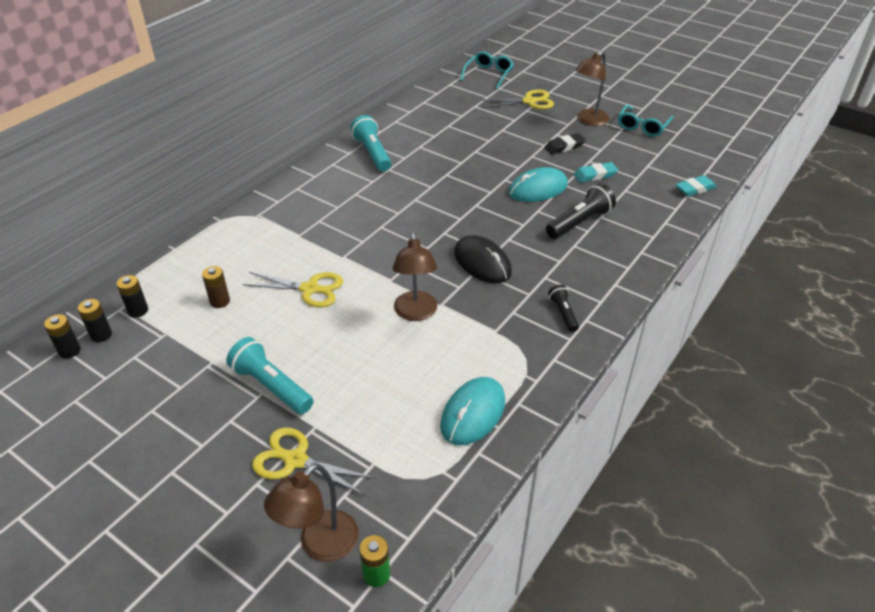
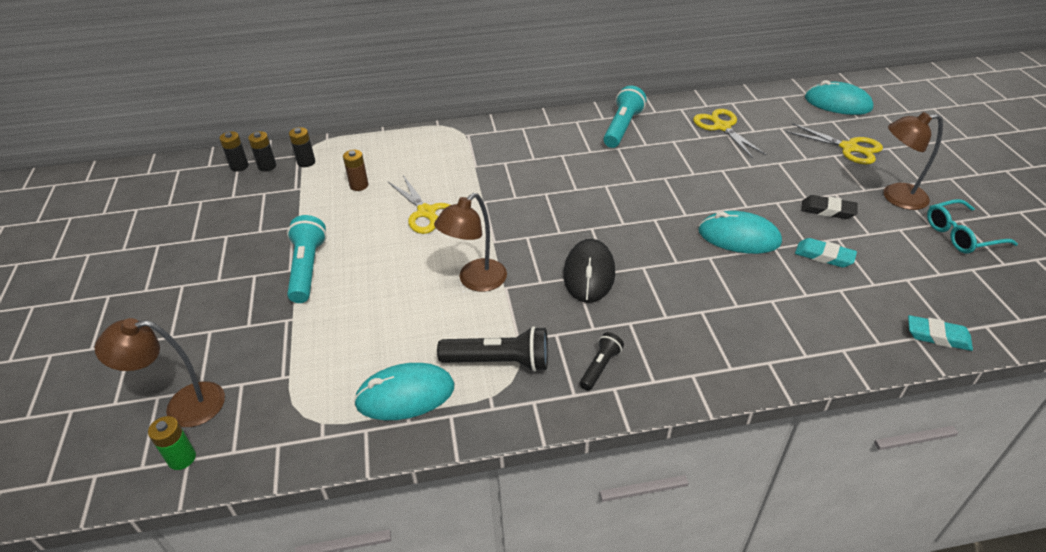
camera: 45 degrees right, 0 degrees up
(295, 460) = (250, 333): yellow scissors -> yellow scissors (722, 127)
(488, 74) = (837, 103): turquoise glasses -> turquoise mouse
(579, 222) = (739, 293): black flashlight -> black flashlight (499, 361)

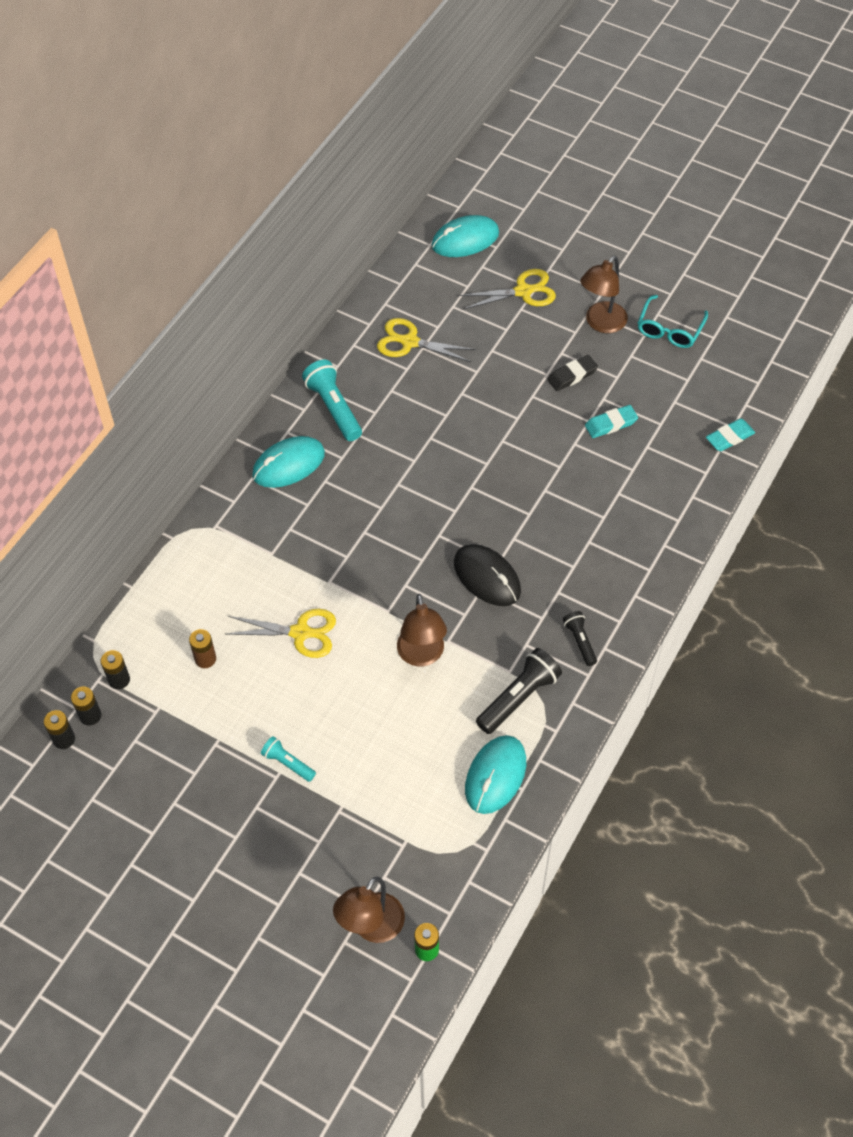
camera: 50 degrees left, 15 degrees up
(307, 269) = (288, 763): turquoise flashlight -> turquoise flashlight, size x0.58
(739, 237) = (543, 453): turquoise mouse -> turquoise mouse (288, 464)

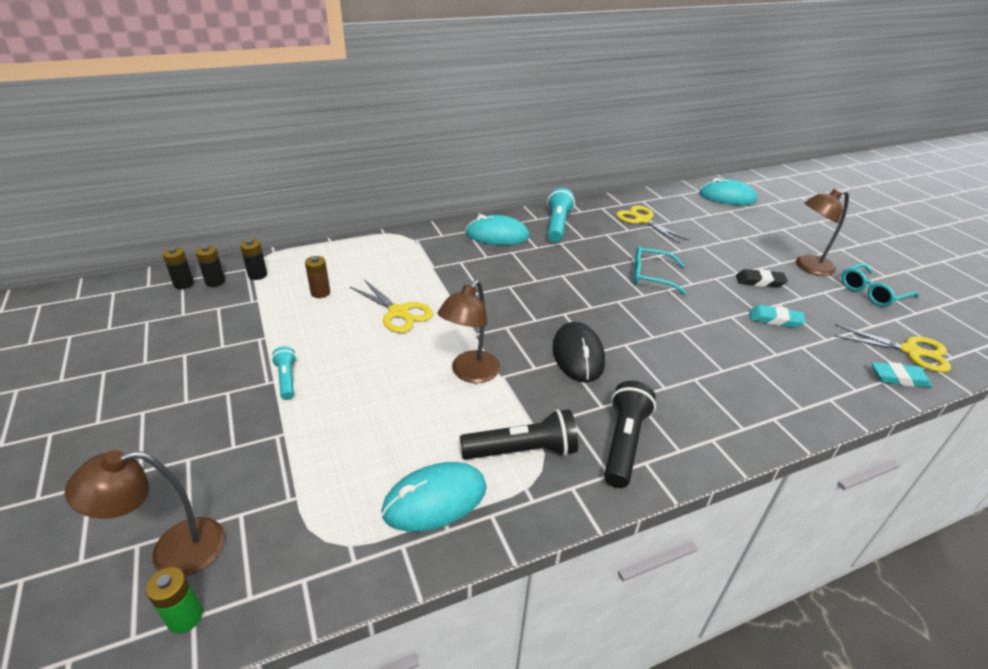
camera: 35 degrees right, 20 degrees down
(476, 431) = (651, 276): none -> turquoise glasses
(523, 291) = (752, 231): yellow scissors -> yellow scissors (910, 351)
(580, 641) = (623, 443): black flashlight -> black flashlight, size x1.73

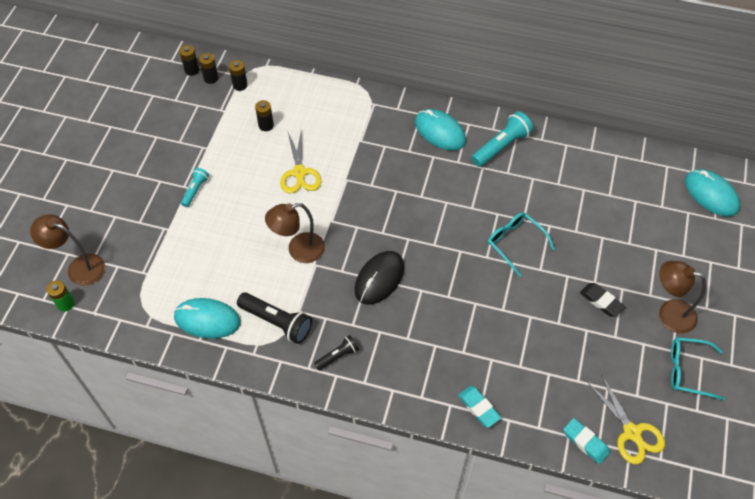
camera: 40 degrees right, 20 degrees up
(320, 293) = (266, 125): brown battery -> black battery
(623, 443) = (337, 356): black flashlight -> black flashlight, size x0.58
(642, 220) = (585, 180): yellow scissors -> none
(775, 319) = (561, 340): turquoise eraser -> turquoise eraser (478, 408)

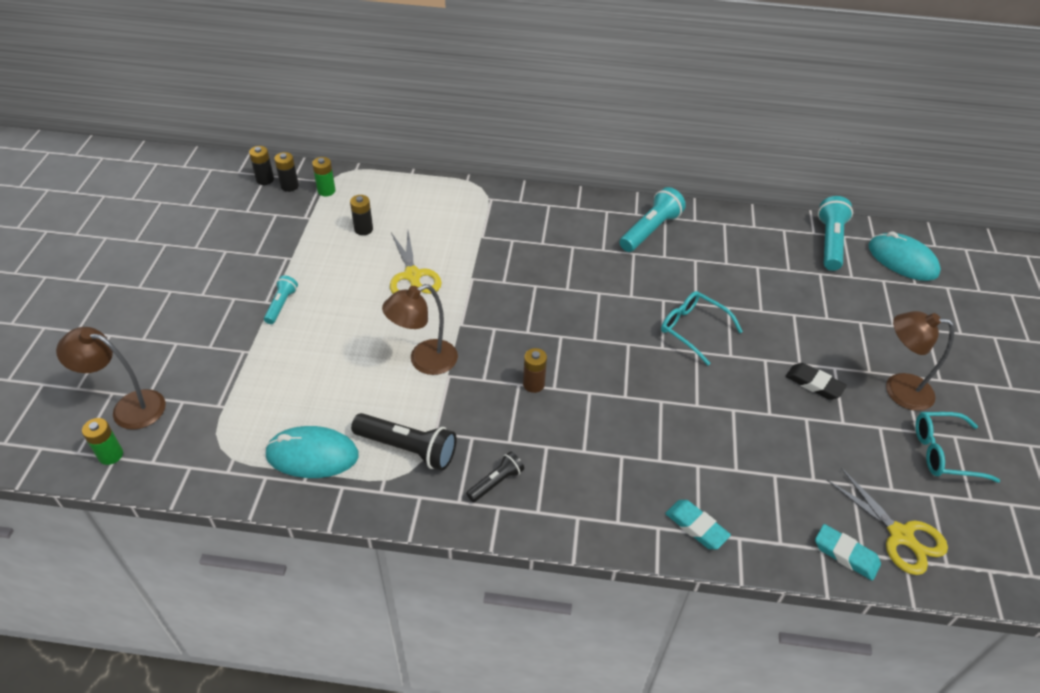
camera: 10 degrees left, 10 degrees down
(240, 85) = (326, 191): black battery -> green battery
(379, 279) = (533, 384): black mouse -> brown battery
(440, 132) = (575, 221): turquoise mouse -> none
(652, 172) = (830, 242): none -> turquoise flashlight

